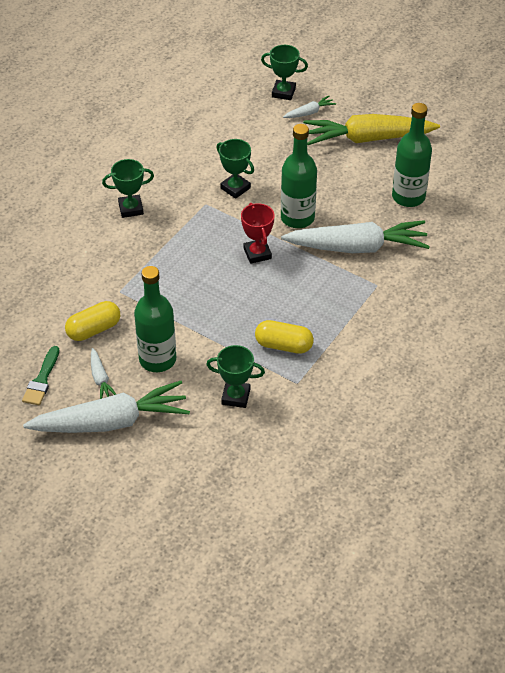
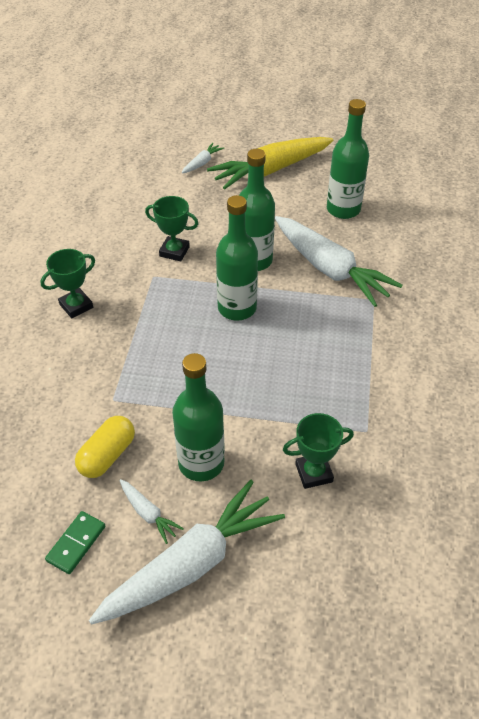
camera: 25 degrees left, 0 degrees up
(42, 379) = (76, 543): green brush -> green domino
(257, 253) = (237, 308): red trophy -> green bottle
(283, 92) = (166, 152): green trophy -> none
(283, 345) = (326, 395): yellow capsule -> none
(358, 247) = (330, 269): white carrot -> white carrot turned 75 degrees clockwise

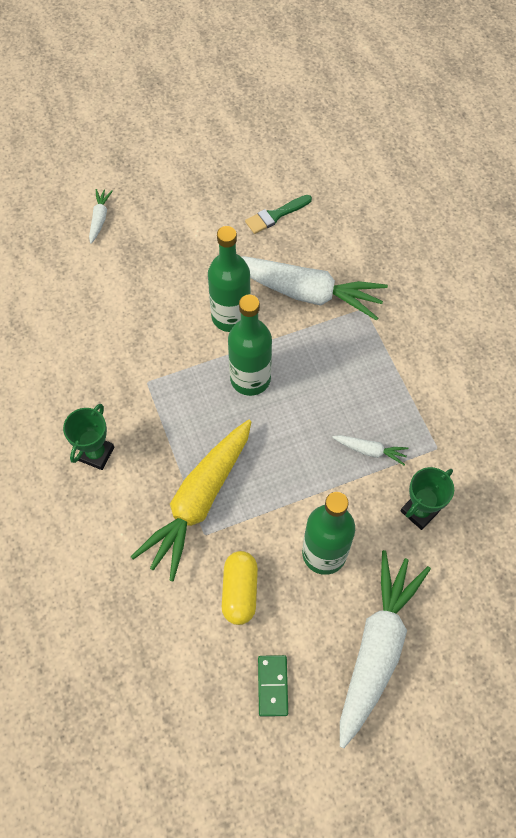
camera: 30 degrees left, 15 degrees up
(148, 514) = (313, 625): white carrot -> white carrot (370, 451)
(174, 251) = (147, 343): green trophy -> none
(270, 170) = (175, 197): yellow carrot -> yellow carrot (198, 502)
(343, 209) = (276, 215): green bottle -> green brush

